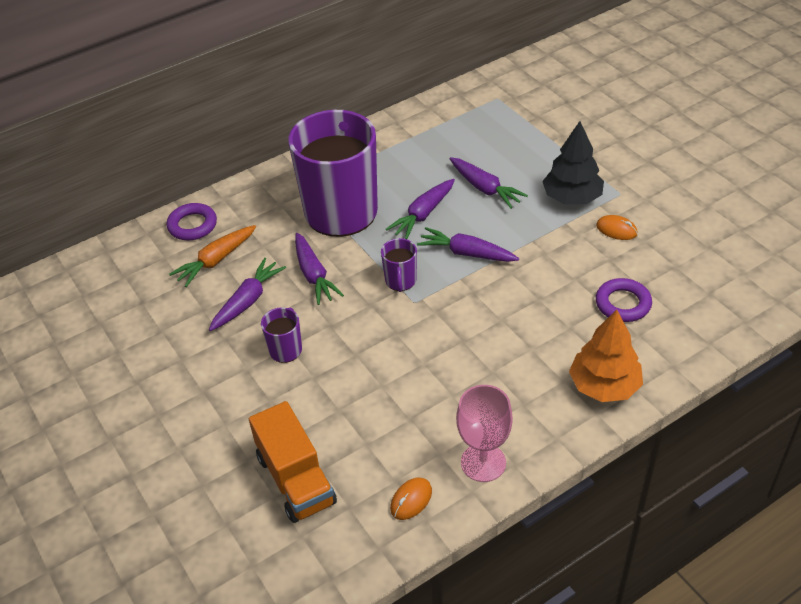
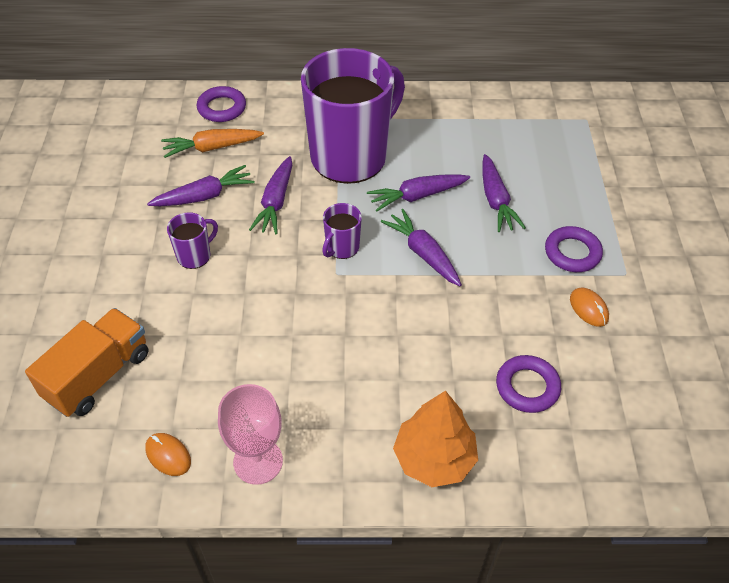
camera: 30 degrees right, 5 degrees up
(296, 480) = (98, 375): orange truck -> orange truck turned 150 degrees counterclockwise
(411, 500) = (168, 455): orange mouse -> orange mouse turned 60 degrees clockwise
(572, 198) = (572, 253): black tree -> purple ring

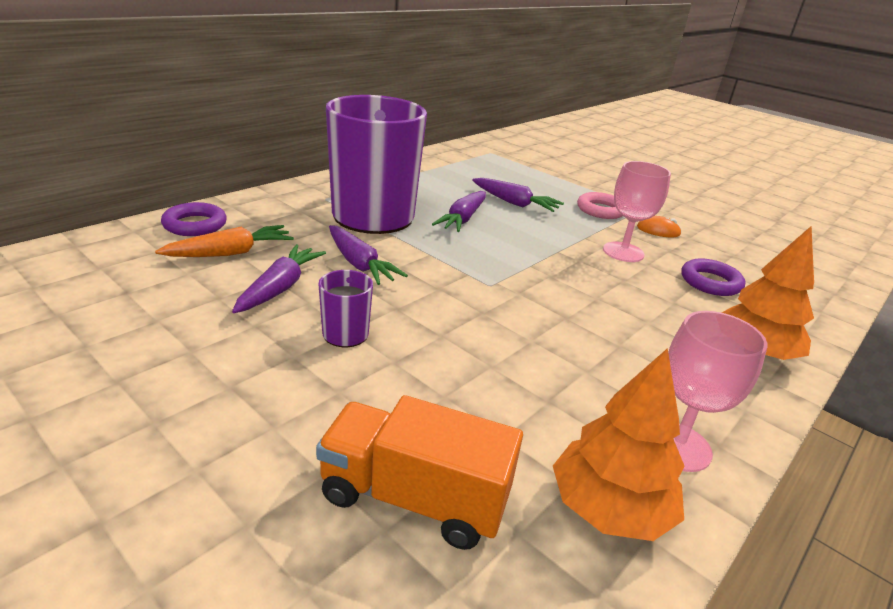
camera: 50 degrees left, 20 degrees down
(98, 375) = (414, 498): orange truck -> orange truck turned 60 degrees counterclockwise
(168, 455) = (609, 509): orange mouse -> orange tree
(212, 148) = (230, 253): orange carrot -> orange carrot turned 150 degrees counterclockwise
(342, 247) = (465, 268): purple mug -> none
(423, 254) = (525, 246): purple carrot -> none
(503, 309) = (623, 252): none -> pink goblet
(572, 253) = (600, 210): purple ring -> pink ring

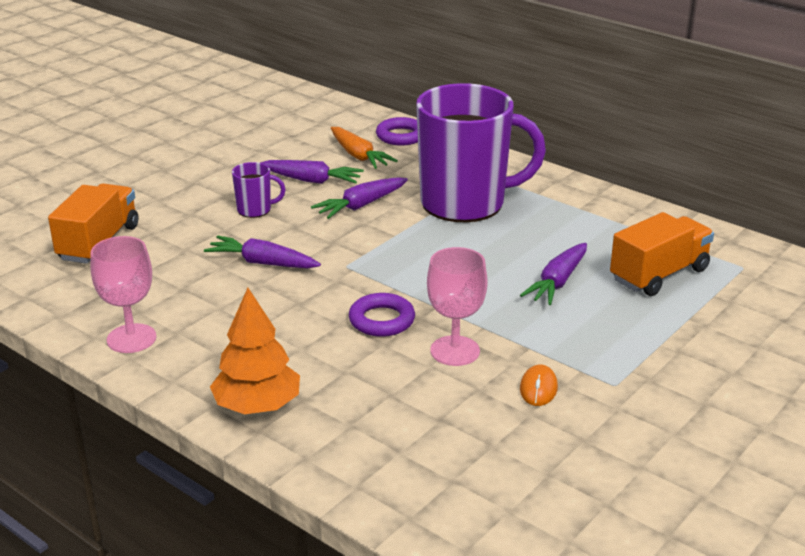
camera: 90 degrees right, 0 degrees up
(463, 219) = (487, 250): purple carrot -> purple carrot (263, 263)
(502, 173) = (659, 275): none -> orange truck
(600, 210) = (580, 347): pink ring -> none
(609, 509) = (80, 304): orange tree -> none
(710, 282) = (401, 407): purple ring -> purple ring (382, 320)

